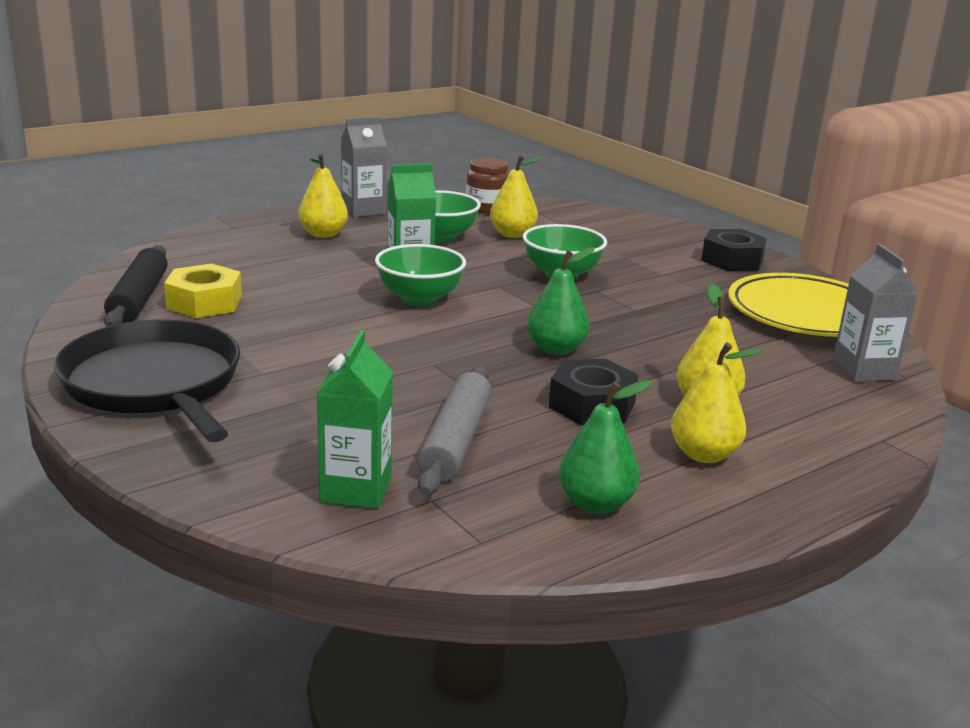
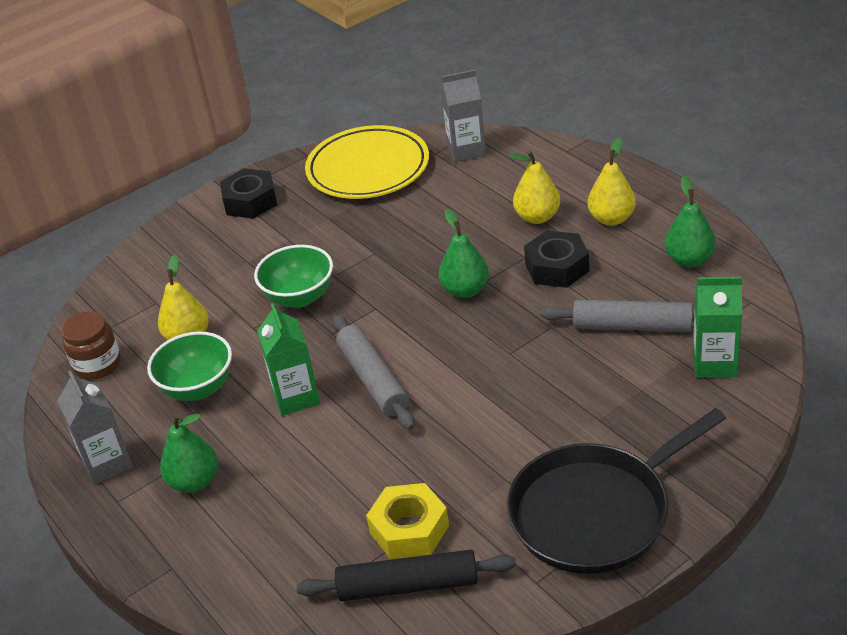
camera: 85 degrees left, 15 degrees up
(323, 234) = (194, 481): yellow pear -> green pear
(419, 299) = (373, 380): green bowl -> grey rolling pin

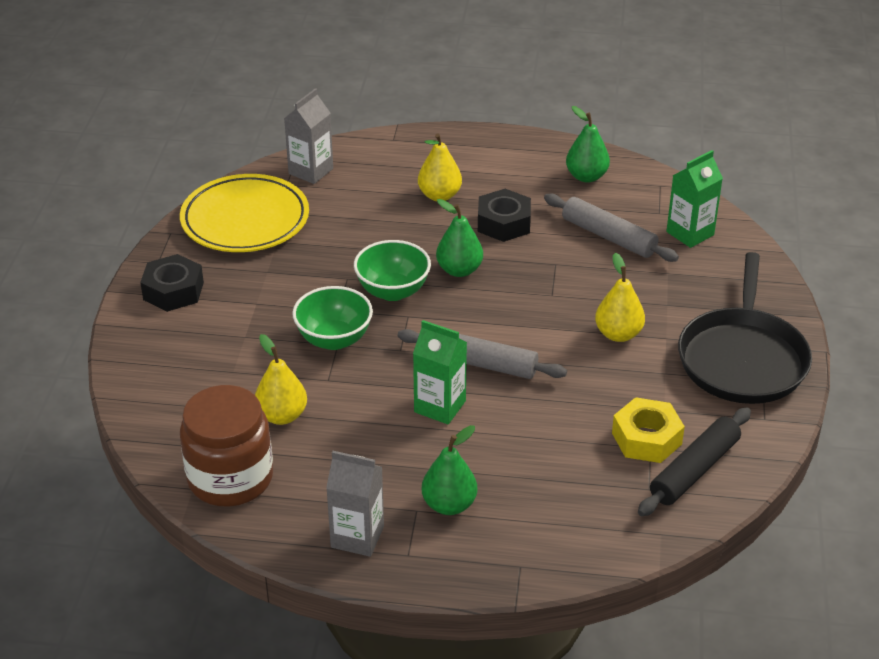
camera: 50 degrees left, 0 degrees up
(97, 364) = (230, 478): brown jar -> brown jar, size x1.64
(198, 388) = (350, 445): green bowl -> green bowl (393, 291)
(611, 219) = (495, 173): yellow pear -> yellow pear (618, 334)
(632, 326) = (608, 236): grey rolling pin -> grey rolling pin turned 75 degrees clockwise

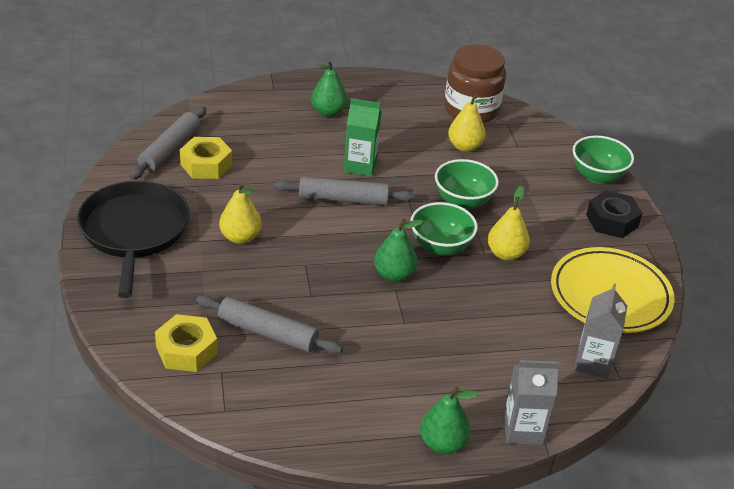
camera: 160 degrees right, 0 degrees up
(139, 348) = (597, 176): none -> green bowl
(357, 537) = (376, 91): grey carton -> grey carton (522, 430)
(439, 195) = (450, 354): yellow pear -> yellow pear (505, 254)
(504, 223) = (374, 331): black nut -> none
(586, 176) = (308, 408): green pear -> green pear (442, 443)
(690, 233) = (186, 350): green carton -> yellow nut
(694, 470) = (170, 150): black rolling pin -> grey rolling pin

